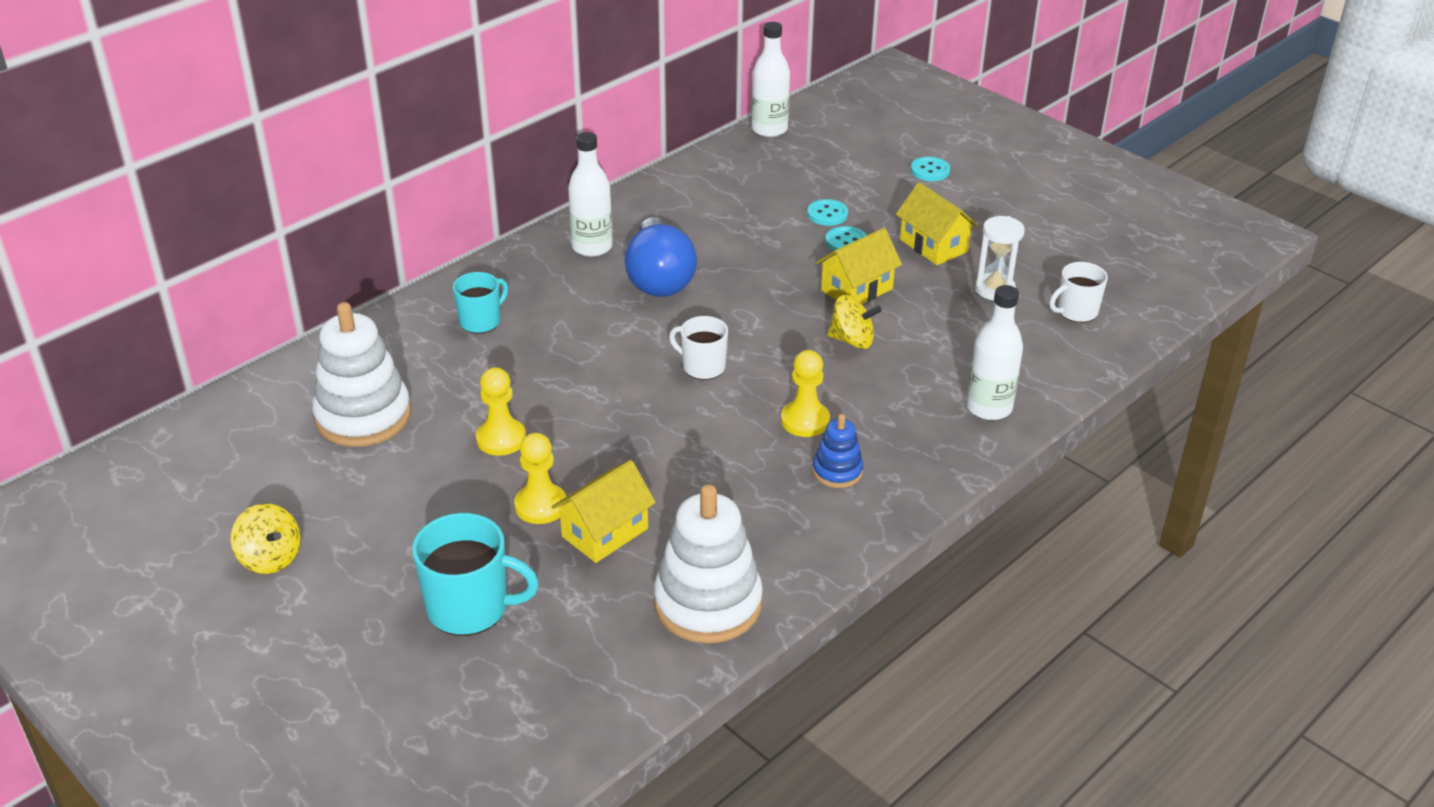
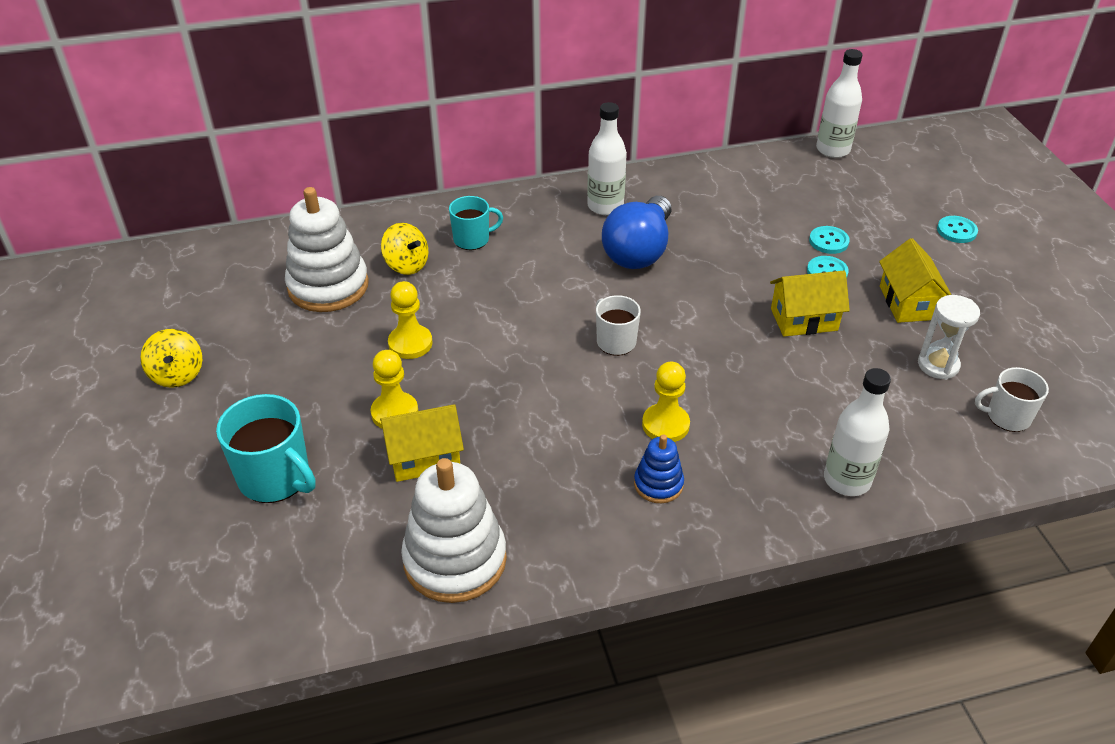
camera: 30 degrees right, 5 degrees up
(852, 340) = (764, 365): yellow spinning top -> yellow spinning top (406, 265)

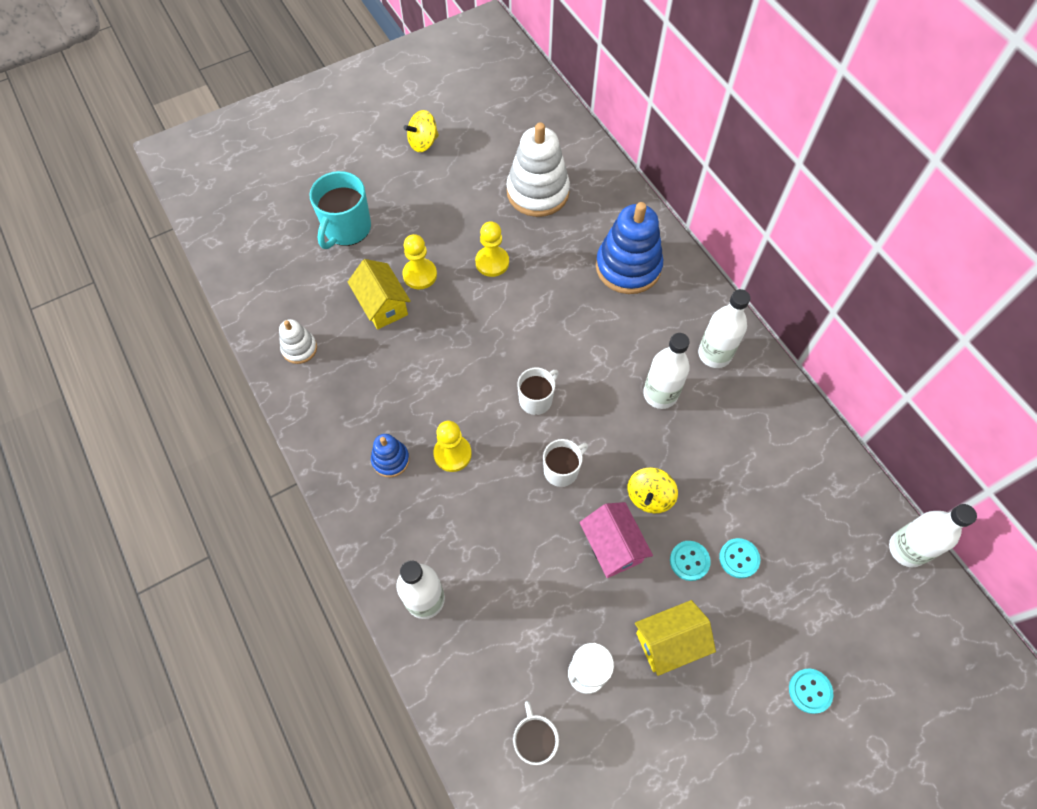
camera: 75 degrees right, 20 degrees up
(406, 265) = (580, 232): yellow spinning top -> yellow spinning top (649, 496)
(455, 560) = (299, 348): white stacking toy -> white stacking toy, size x0.51
(472, 239) = (628, 267): turquoise mug -> blue stacking toy
(639, 251) = (660, 394): blue light bulb -> white bottle
(709, 339) = (561, 470): none -> white mug
(804, 319) = (612, 546): yellow house -> pink house

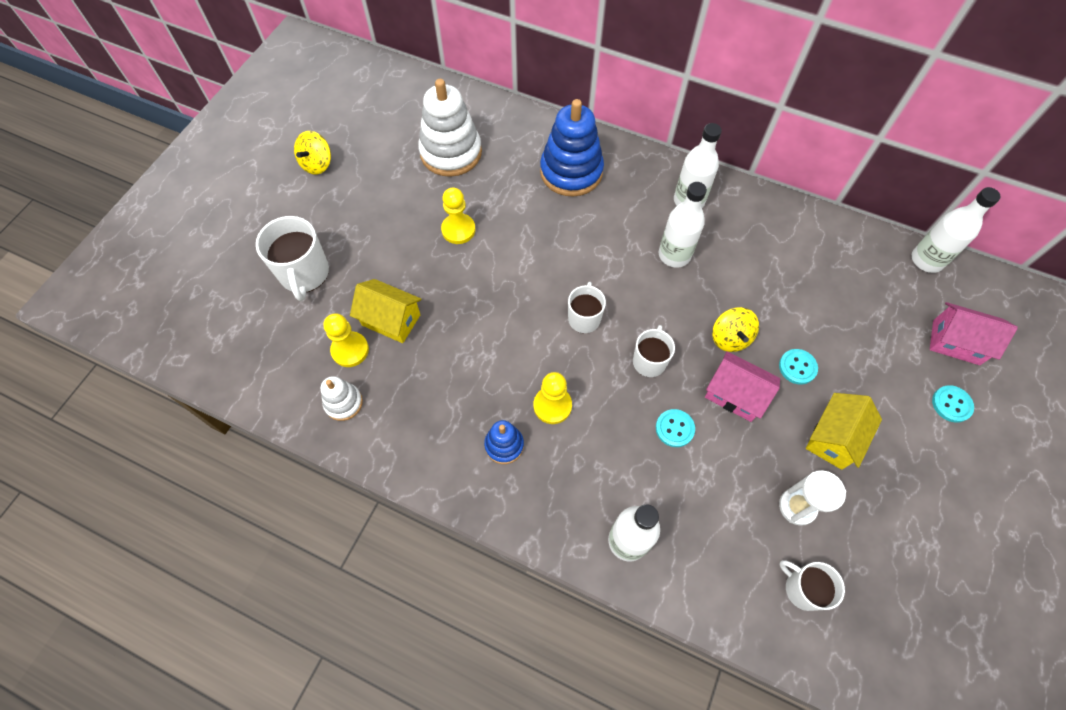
camera: 35 degrees left, 0 degrees up
(347, 228) = (304, 274): turquoise mug -> white mug
(420, 275) = (404, 275): yellow pawn -> yellow pawn (350, 350)
(739, 558) = (828, 341): turquoise button -> turquoise button (674, 428)
(866, 641) = (956, 342): none -> pink house

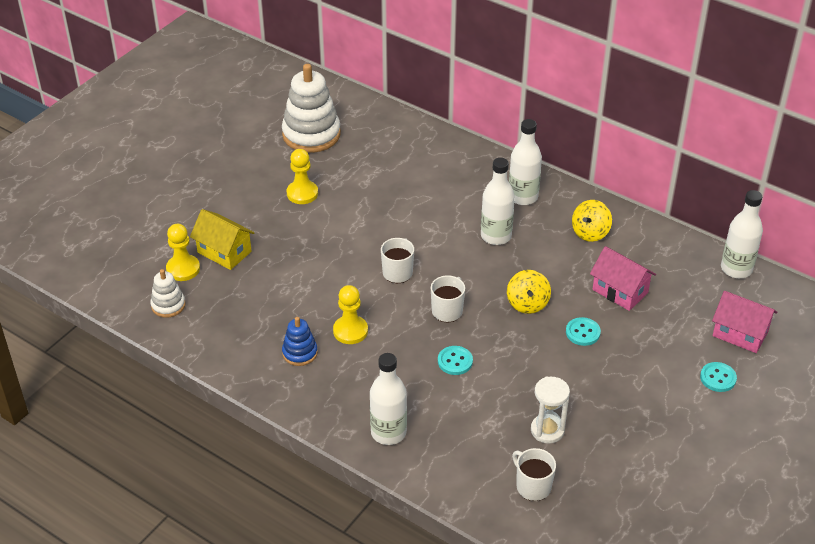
camera: 10 degrees right, 20 degrees down
(304, 274) = (156, 209): white mug -> none
(317, 164) = (187, 129): yellow spinning top -> yellow spinning top (590, 232)
(571, 172) = (419, 162): blue stacking toy -> none
(735, 394) = (518, 344): pink house -> pink house (620, 291)
(833, 438) = (598, 387): yellow house -> none

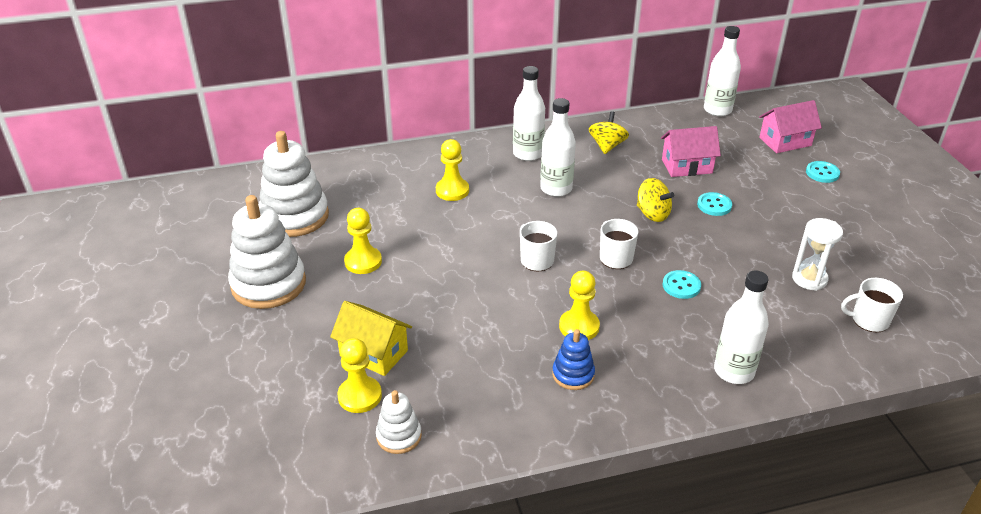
camera: 50 degrees left, 5 degrees down
(224, 252) = (374, 353): yellow house -> yellow house turned 45 degrees clockwise
(235, 168) = (268, 284): none -> white stacking toy
(428, 186) = (452, 191): none -> yellow pawn
(590, 232) = (607, 146): yellow spinning top -> yellow spinning top turned 150 degrees counterclockwise

